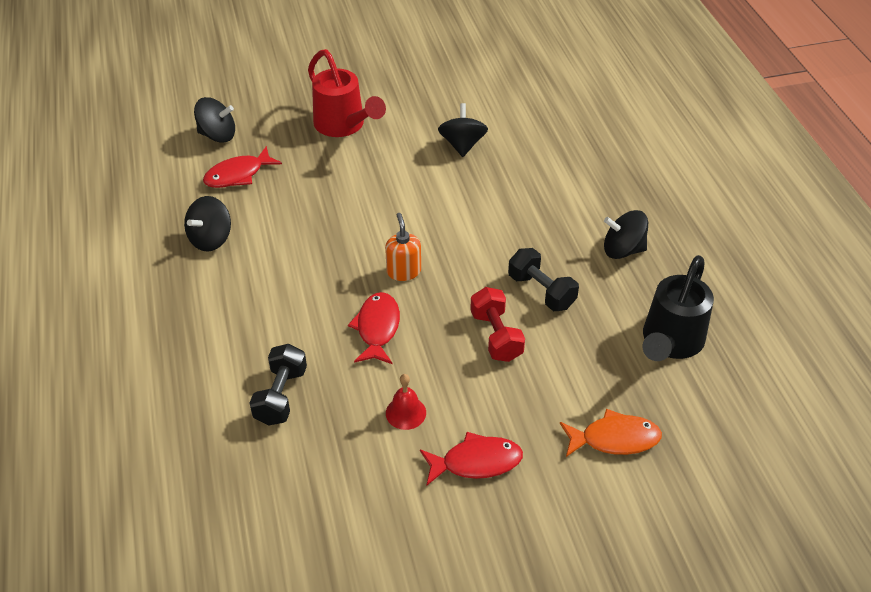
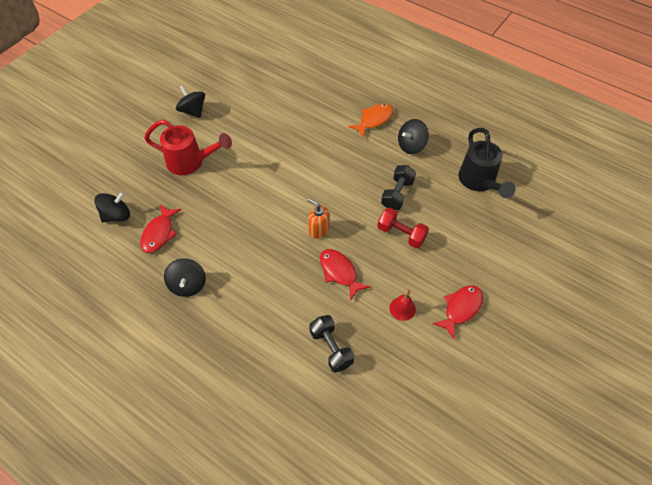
camera: 40 degrees left, 10 degrees up
(462, 145) = (271, 134): black spinning top -> black spinning top (193, 111)
(541, 291) = (397, 194): black dumbbell -> black dumbbell turned 75 degrees counterclockwise
(614, 439) = (505, 249): orange fish -> orange fish (374, 120)

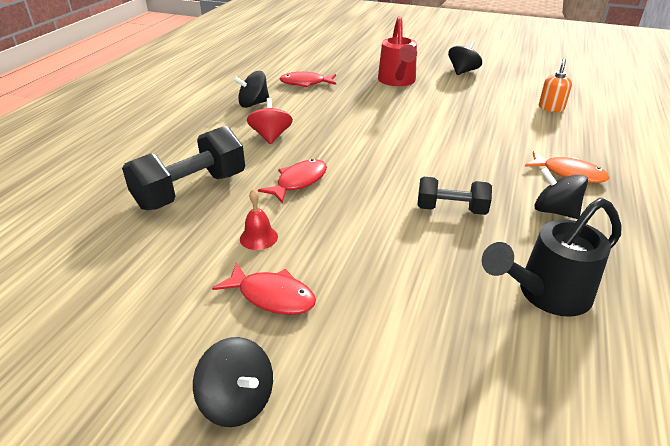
camera: 75 degrees right, 20 degrees down
(117, 215) = (315, 65): black spinning top -> black spinning top (238, 400)
(261, 280) = (271, 136): none -> red spinning top
(318, 230) = (354, 159): orange soap dispenser -> orange soap dispenser (551, 108)
(331, 348) = (191, 190): black dumbbell -> black dumbbell, size x1.65
(401, 234) = (382, 221): red dumbbell -> none

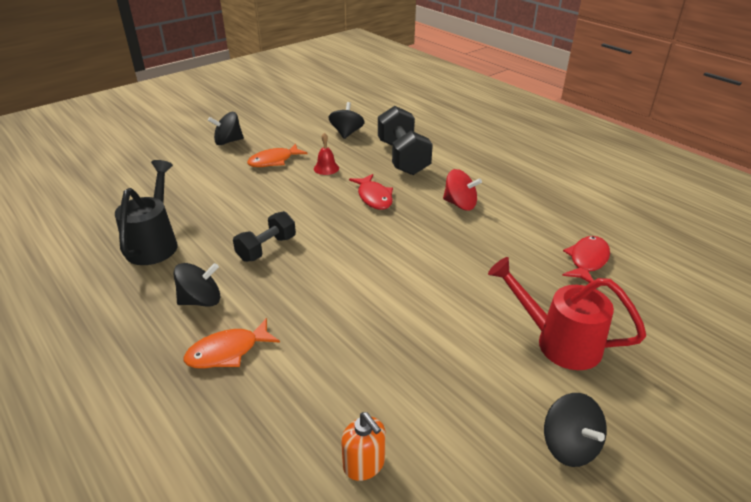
camera: 120 degrees right, 0 degrees up
(253, 104) = (541, 212): black spinning top -> black spinning top (346, 133)
(272, 296) = (274, 161): red fish -> orange fish

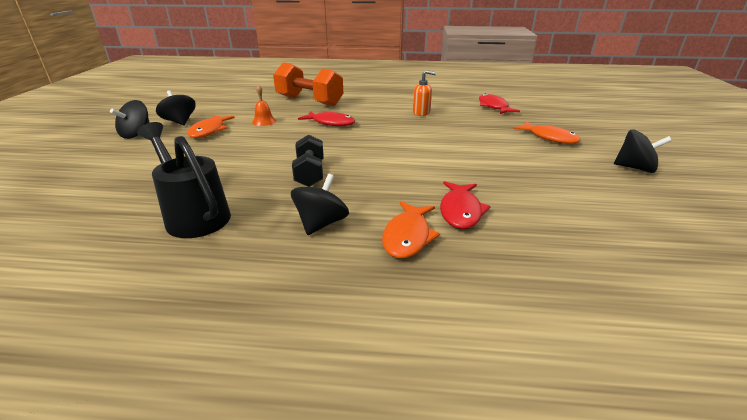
camera: 45 degrees left, 5 degrees down
(300, 359) = (460, 211): none -> red fish
(326, 168) = (264, 121): red bell -> orange bell
(346, 133) = (241, 102): black spinning top -> black spinning top (180, 122)
(364, 464) = (598, 231): orange soap dispenser -> orange soap dispenser (421, 113)
(403, 158) = (309, 101): black dumbbell -> orange dumbbell
(460, 204) = (389, 108): red spinning top -> none
(558, 342) = (549, 137): red watering can -> orange fish

